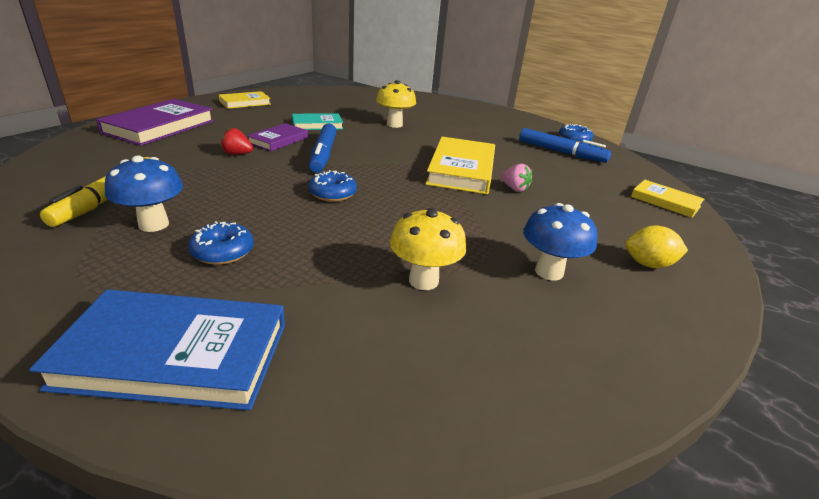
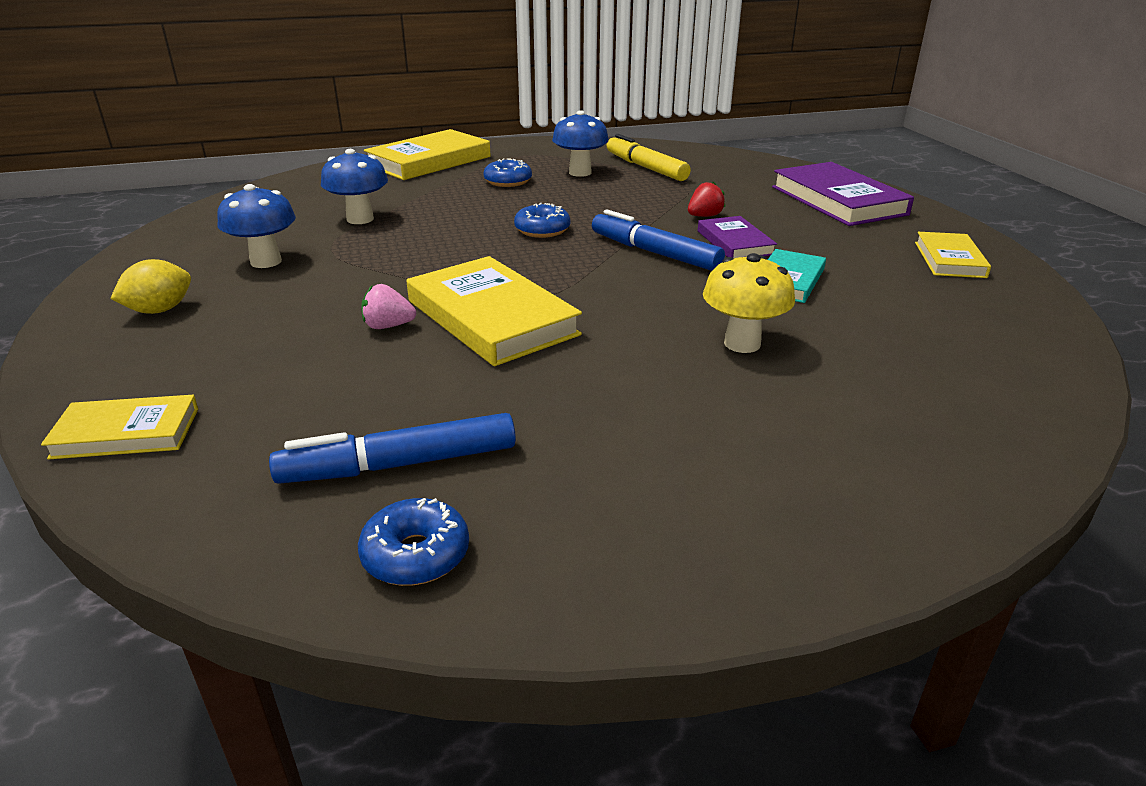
camera: 135 degrees right, 0 degrees up
(175, 355) = (429, 161): blue book -> yellow book
(423, 280) = (360, 219): yellow mushroom -> blue mushroom

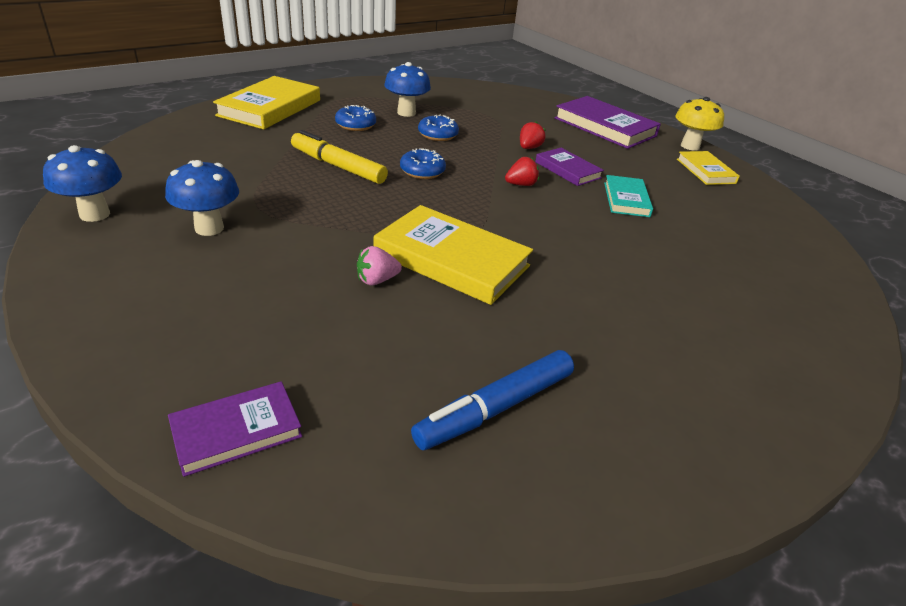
camera: 25 degrees left, 5 degrees up
(126, 433) = (236, 431): yellow book -> purple book
(160, 310) = (149, 295): yellow lemon -> none
(360, 219) = (259, 174): blue mushroom -> blue mushroom (94, 214)
(416, 555) = (573, 484): blue donut -> blue donut (438, 135)
(645, 168) = (452, 105): yellow marker -> yellow marker (338, 166)
(654, 253) = (521, 185): blue marker -> red strawberry
(742, 344) = (639, 257): yellow mushroom -> yellow mushroom (690, 146)

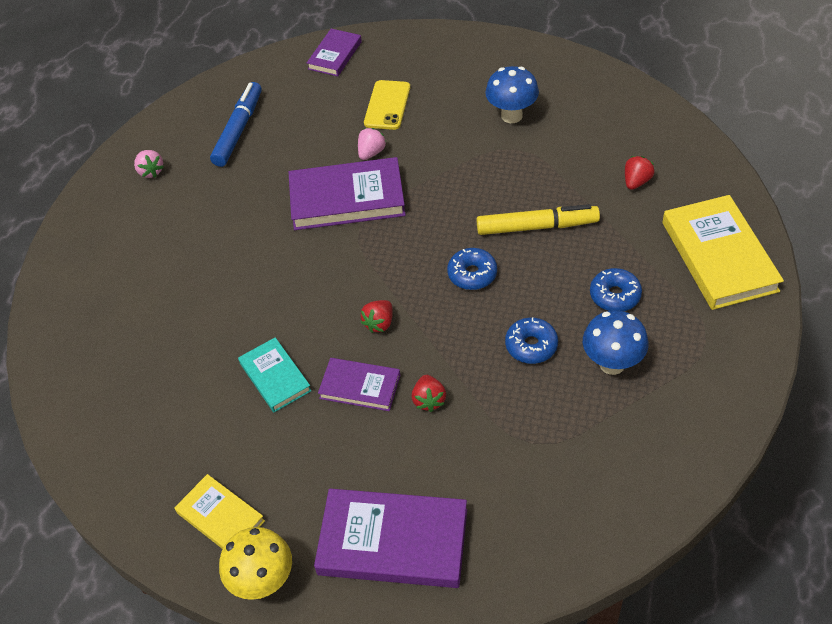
camera: 150 degrees right, 15 degrees up
(94, 214) = (583, 78): blue mushroom -> none
(230, 148) = (636, 181): none -> red strawberry
(289, 313) = (387, 105): none -> yellow phone
(452, 259) = (347, 199): yellow book -> purple book
(664, 430) = (151, 171): none -> pink strawberry

